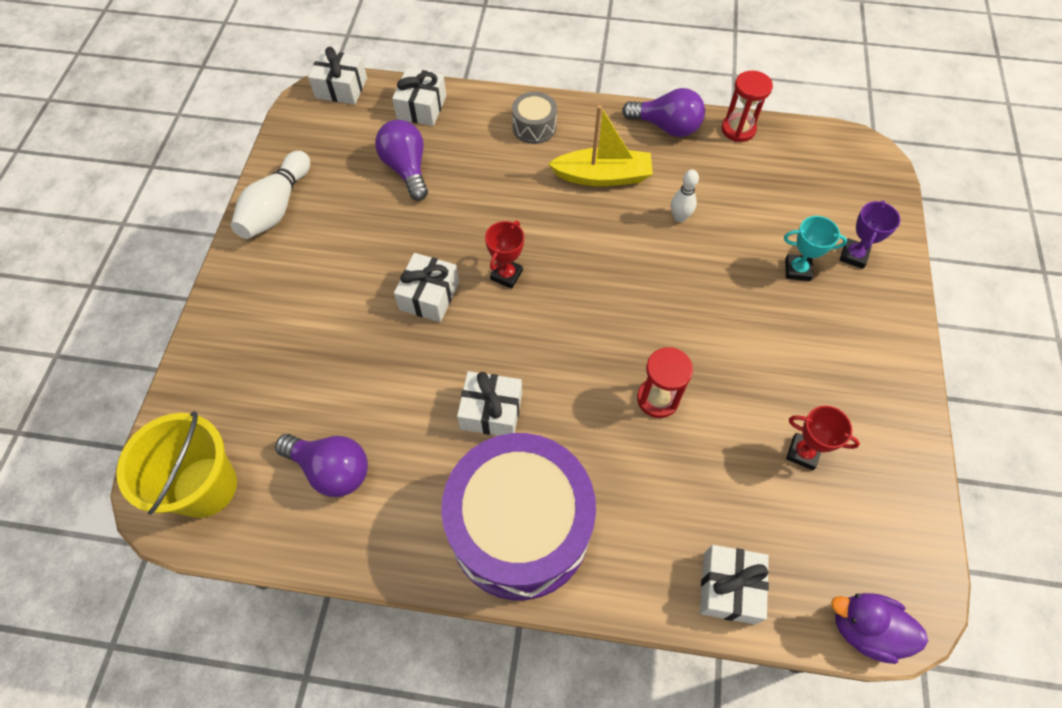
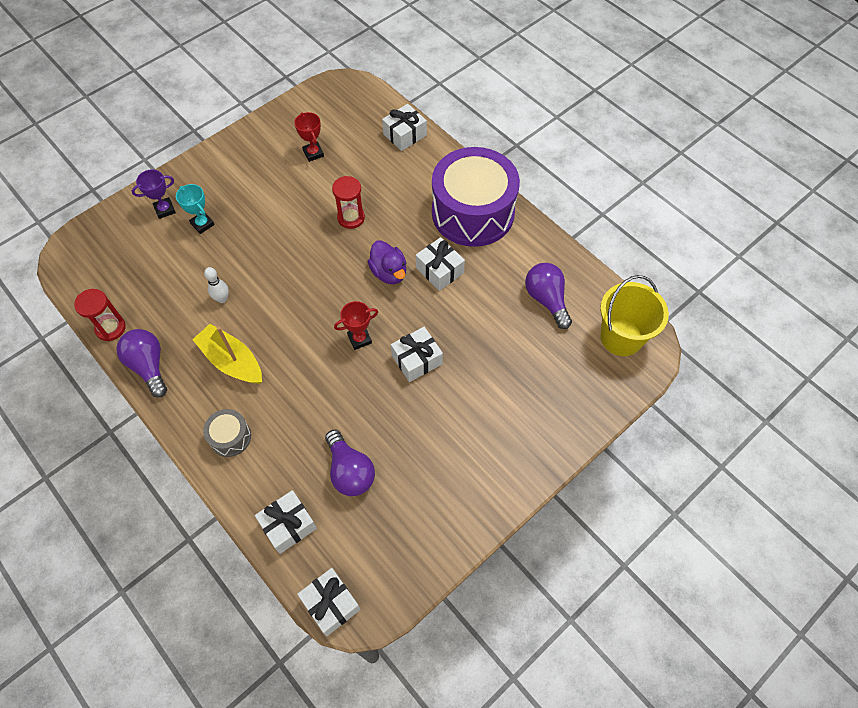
camera: 140 degrees left, 0 degrees up
(276, 207) = (466, 509): white bowling pin -> none
(406, 169) = (350, 471): purple light bulb -> purple light bulb turned 45 degrees counterclockwise
(864, 629) = (368, 91): purple duck -> purple duck (389, 272)

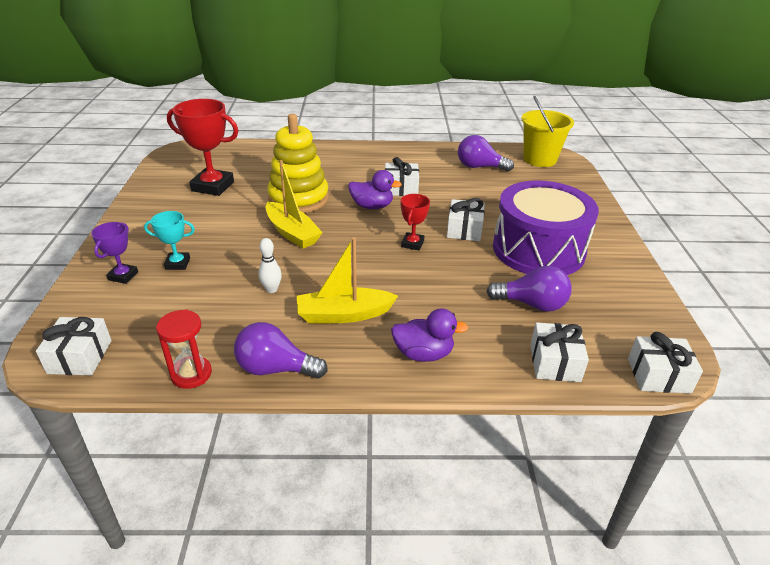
camera: 50 degrees left, 25 degrees down
(230, 437) = (423, 354): grey drum -> purple duck
(299, 253) = (292, 233): none -> yellow boat
(313, 153) = (213, 186): red trophy -> red trophy, size x1.89
(351, 218) = (298, 198): red hourglass -> yellow stacking toy
(404, 135) = (267, 150): white gift -> white gift (80, 357)
(473, 212) = (373, 158): purple drum -> purple drum (538, 249)

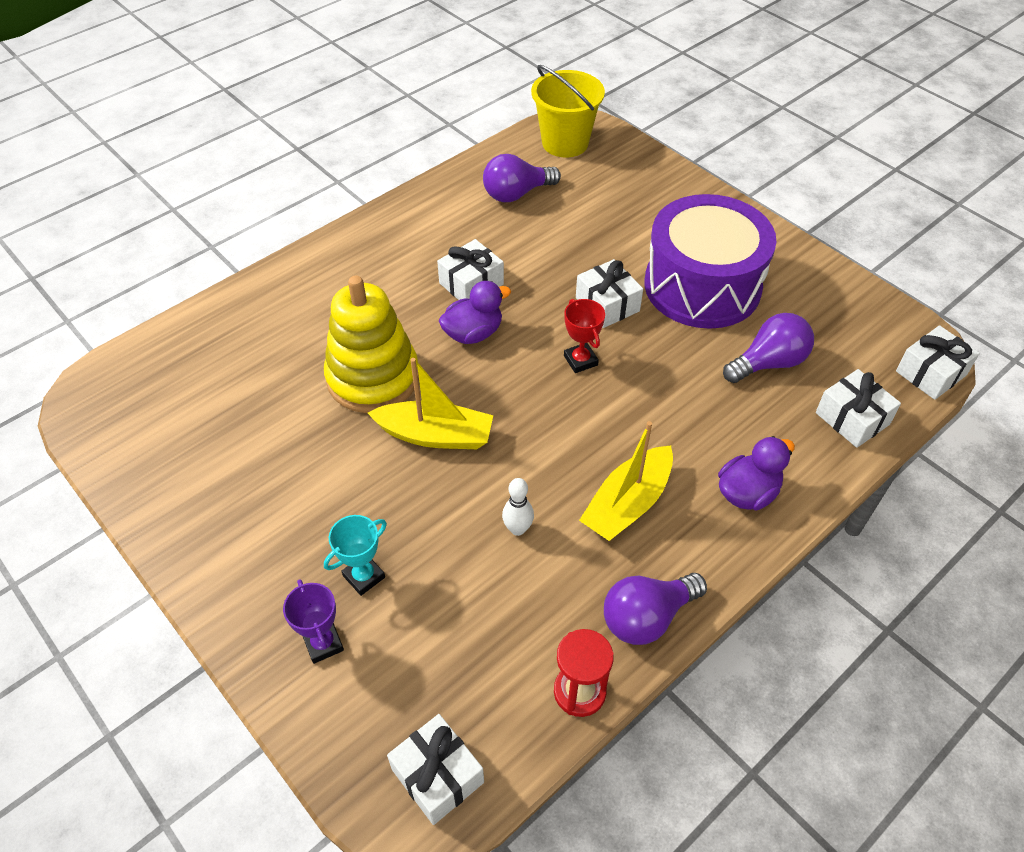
camera: 40 degrees left, 15 degrees up
(213, 186) = (233, 430): red trophy -> none

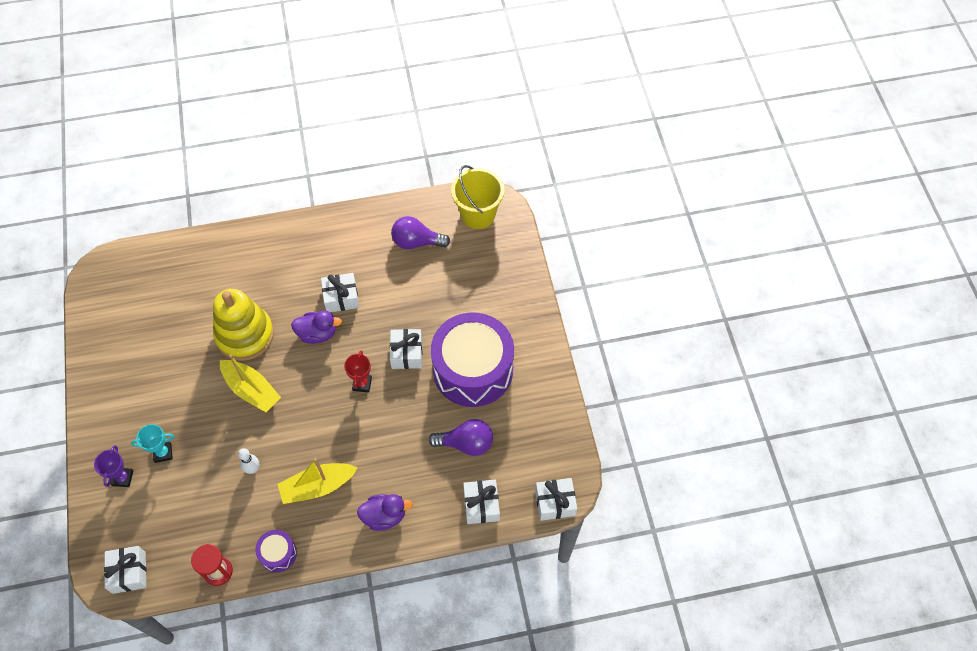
camera: 30 degrees right, 10 degrees up
(647, 617) = (278, 553): purple light bulb -> purple drum

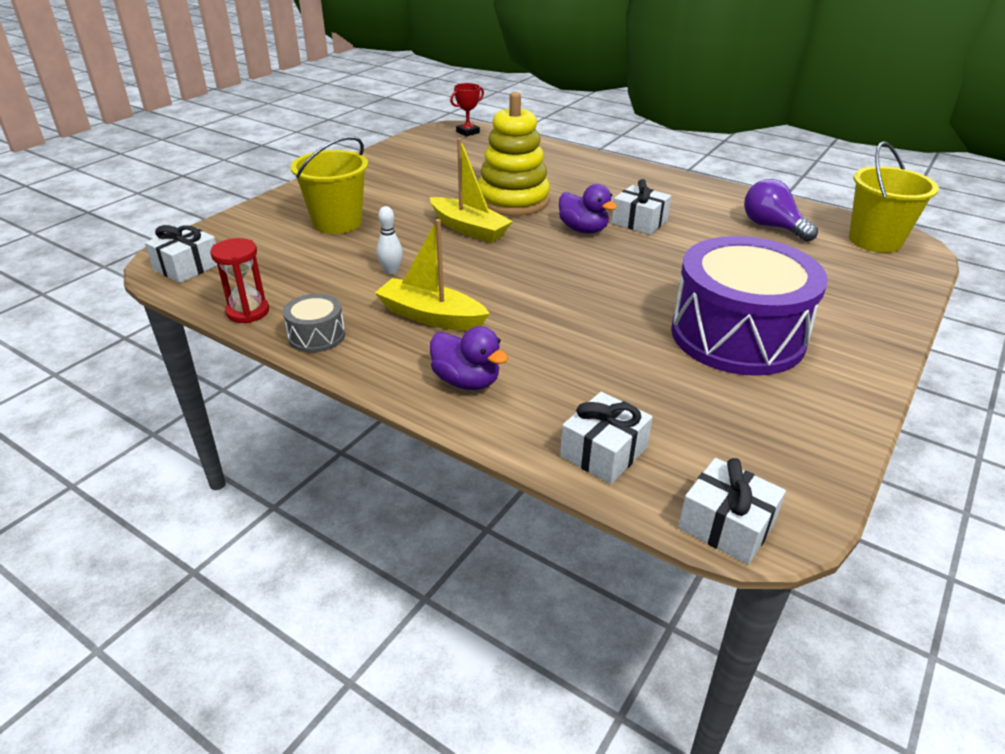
camera: 45 degrees right, 25 degrees down
(123, 478) = (284, 218): purple trophy -> none
(163, 453) = (337, 223): turquoise trophy -> yellow bucket
(251, 390) = (469, 229): yellow boat -> yellow boat turned 45 degrees counterclockwise
(278, 553) = (317, 336): purple drum -> grey drum
(362, 384) = (584, 278): red trophy -> red trophy (467, 132)
(406, 353) = (665, 285): white gift -> none
(466, 443) = (652, 386): purple light bulb -> none

